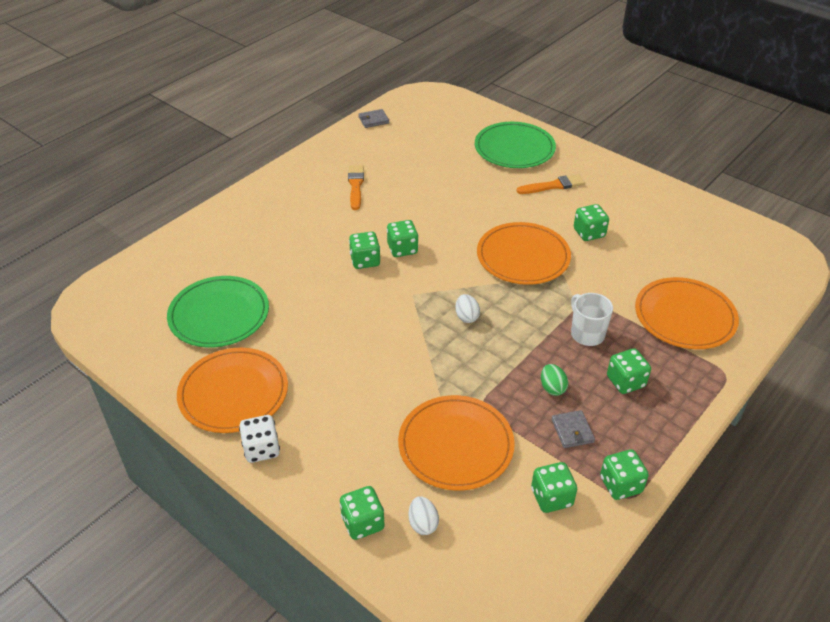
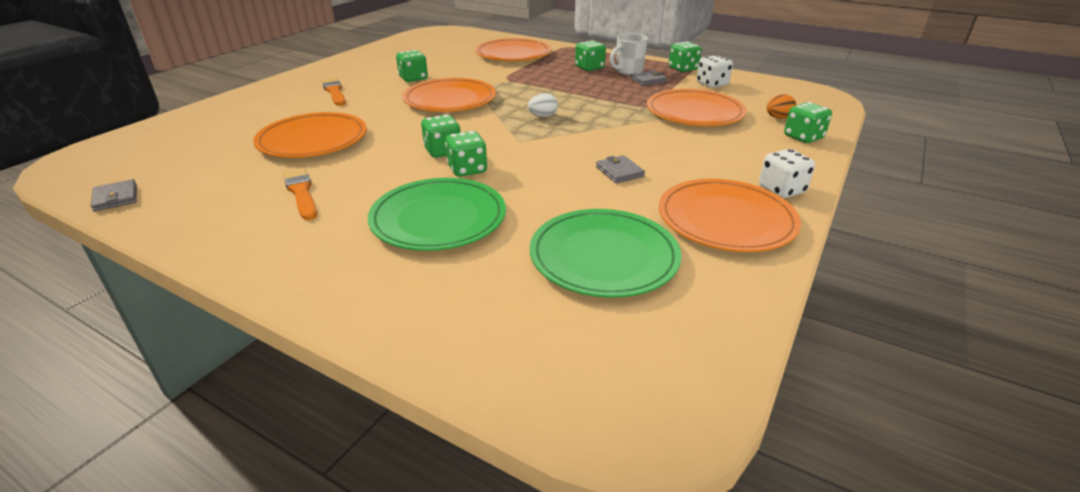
camera: 100 degrees left, 10 degrees down
(332, 348) = (619, 172): none -> grey wallet
(356, 186) = (301, 192): orange brush -> orange brush turned 75 degrees clockwise
(423, 523) = (778, 118): white egg -> orange egg
(443, 183) = (312, 140): none -> orange plate
(514, 148) = (254, 109): green plate -> green plate (438, 218)
(551, 497) = (712, 84): green dice -> white dice
(552, 388) = (610, 86): green egg -> none
(586, 334) = (545, 78): white mug -> white mug (628, 71)

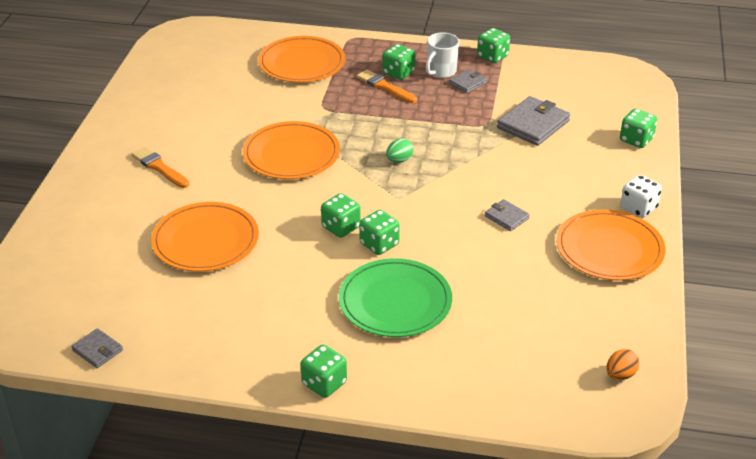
camera: 20 degrees left, 5 degrees up
(301, 192) = (258, 304): orange brush -> orange brush (385, 87)
(413, 78) = (226, 128): green dice -> green dice (324, 383)
(543, 116) = (399, 160): white egg -> green egg
(604, 256) = (540, 305): green plate -> none
(694, 112) = (533, 124): orange plate -> grey wallet
(712, 84) = (531, 77): white dice -> none
(778, 118) = (607, 117): orange egg -> orange egg (620, 375)

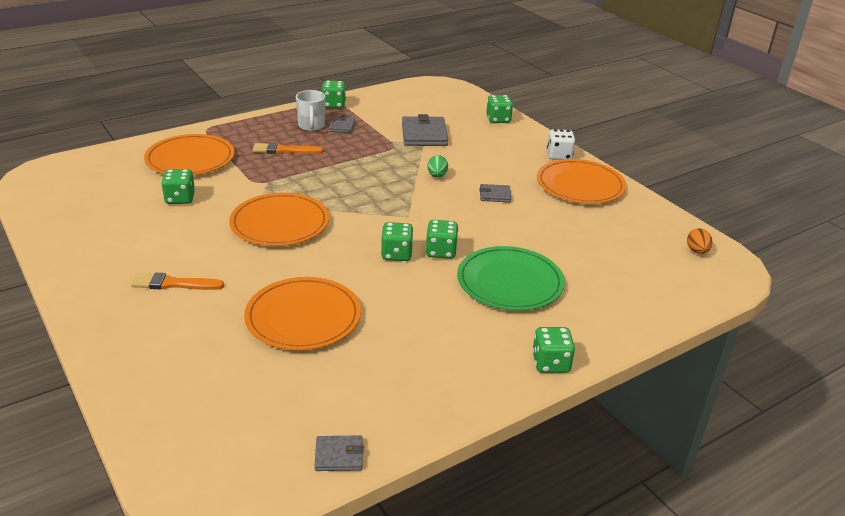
camera: 45 degrees left, 5 degrees down
(398, 73) = (281, 138): green dice -> green dice (180, 199)
(399, 160) = (369, 192): green egg -> green egg (437, 176)

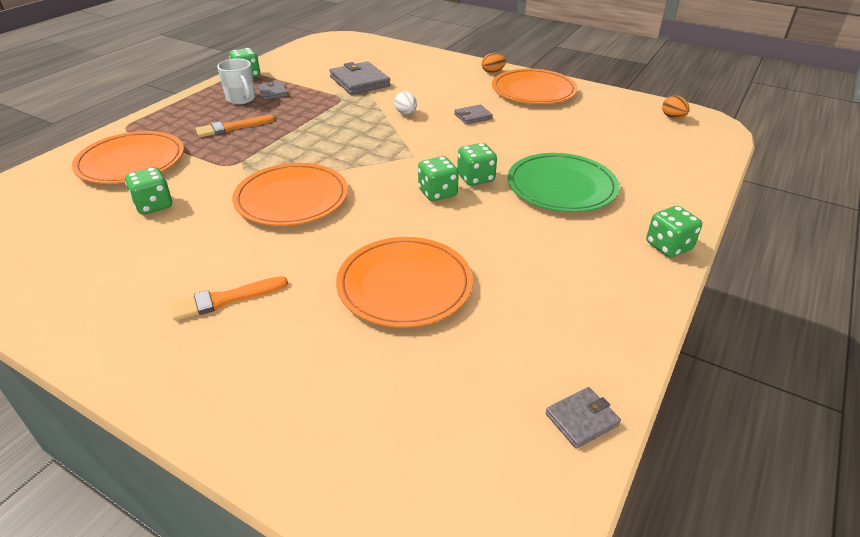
camera: 25 degrees left, 5 degrees up
(437, 176) = (406, 113): green egg -> white egg
(498, 119) = (413, 55): green dice -> none
(559, 156) = (493, 72): white dice -> orange egg

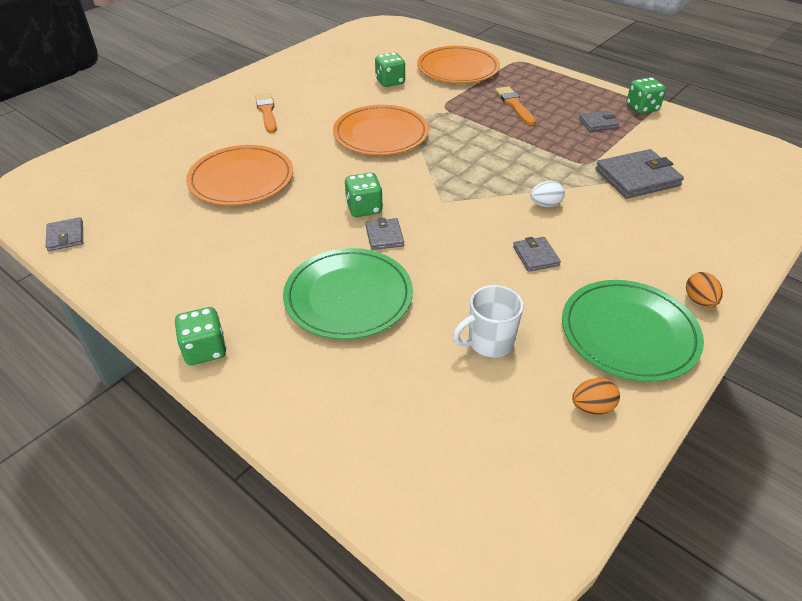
camera: 100 degrees right, 5 degrees up
(241, 99) = (579, 107): white mug -> white mug (489, 342)
(475, 178) = (384, 236): green dice -> grey wallet
(533, 90) = (629, 333): orange plate -> green plate
(673, 117) = (527, 495): orange egg -> orange egg (592, 407)

